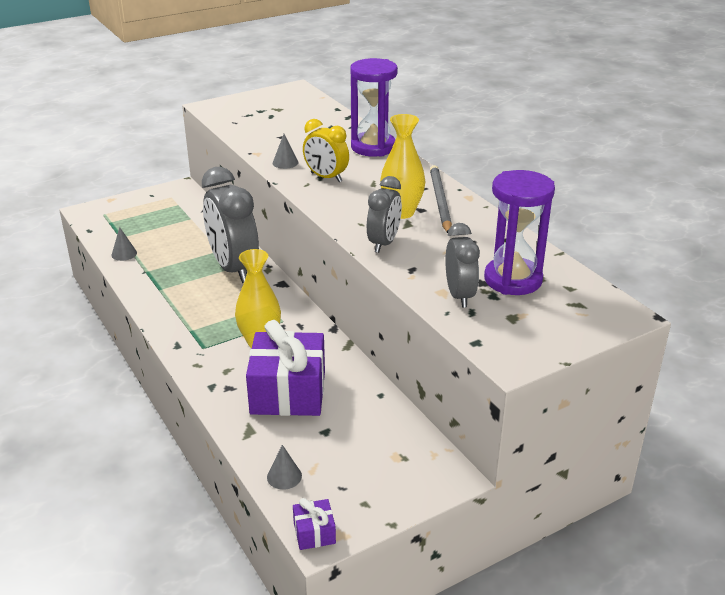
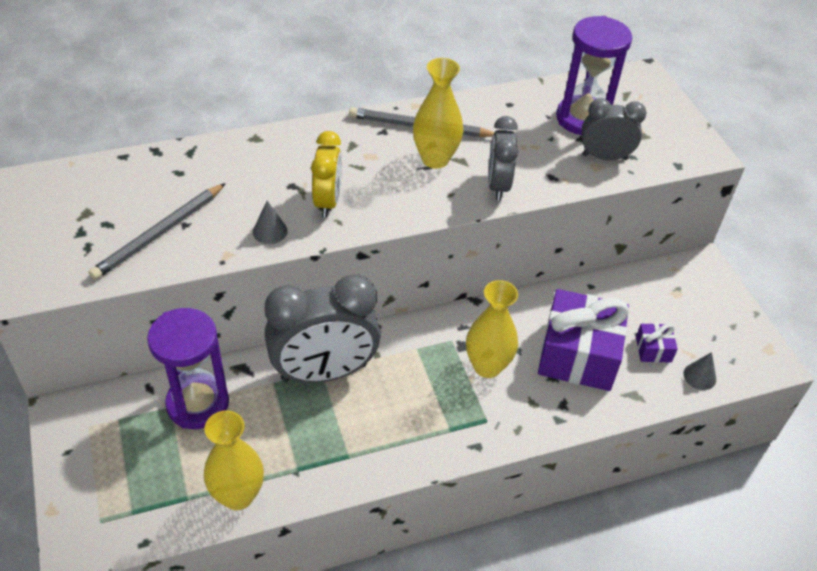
camera: 80 degrees left, 15 degrees up
(124, 254) = (238, 495): grey cone -> yellow vase
(268, 131) = (159, 234): none -> grey pencil
(314, 533) = (768, 366): purple gift -> purple gift (653, 349)
(326, 177) = (328, 201): yellow clock -> yellow clock turned 45 degrees counterclockwise
(373, 147) = (262, 147): purple hourglass -> purple hourglass (198, 403)
(384, 243) = (498, 185): grey clock -> grey clock turned 120 degrees counterclockwise

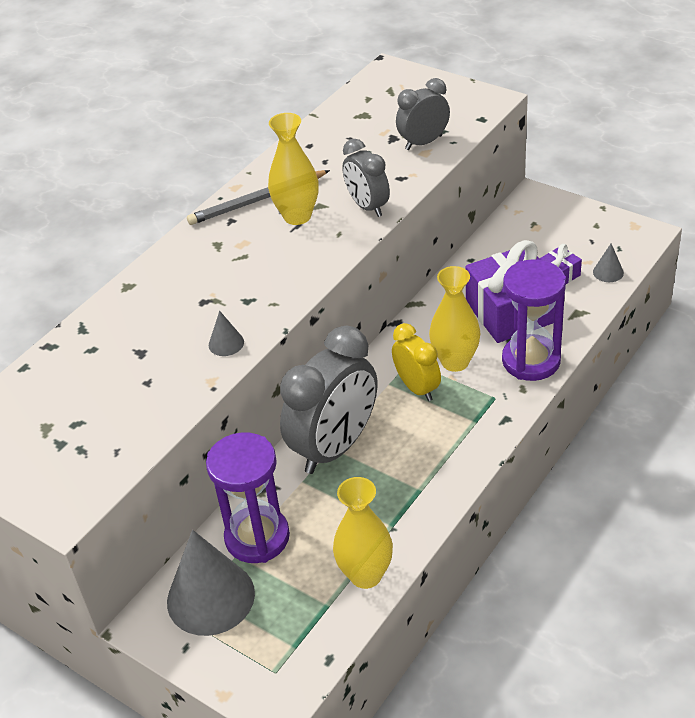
camera: 30 degrees left, 5 degrees down
(121, 426) = (210, 597): none -> grey cone
(159, 234) = (133, 401): grey pencil -> none
(328, 201) = (248, 295): yellow clock -> yellow clock (417, 388)
(582, 119) = (377, 125): purple hourglass -> purple hourglass (531, 361)

